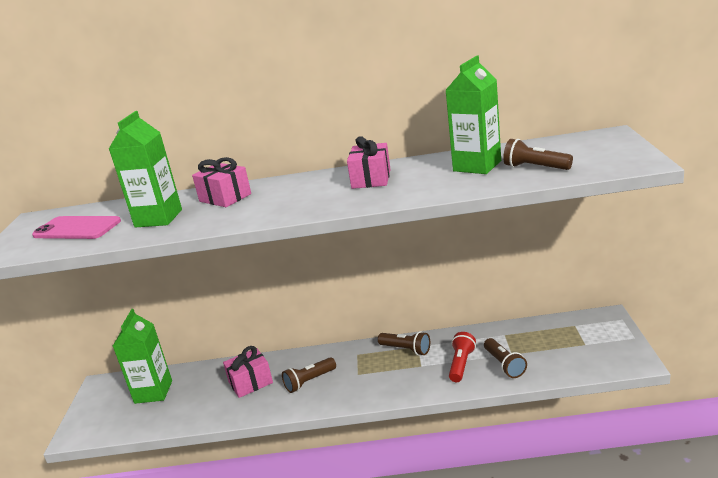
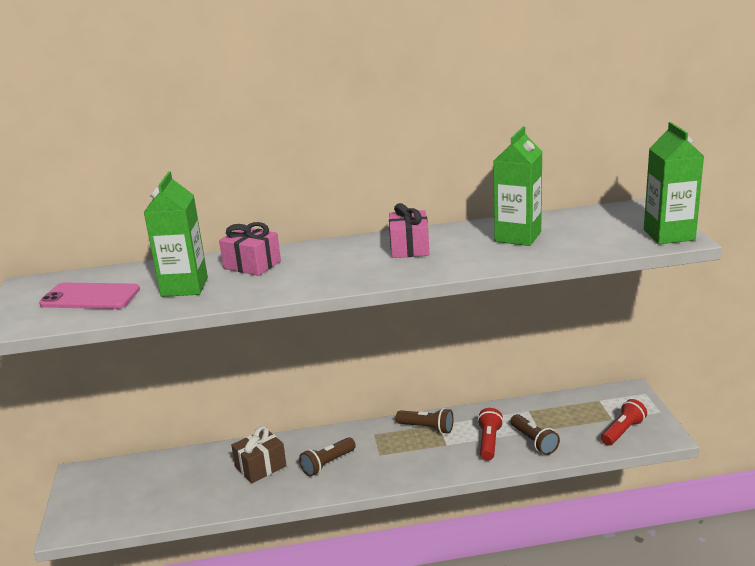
camera: 10 degrees left, 0 degrees up
(153, 392) = (148, 480): green carton -> green carton (669, 235)
(250, 382) = (260, 467): pink gift -> brown gift
(535, 167) = (577, 240): brown flashlight -> none
(594, 356) = (623, 431): none -> red flashlight

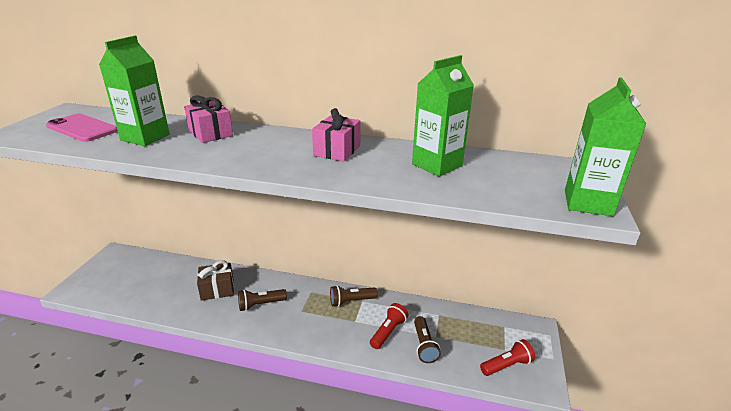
camera: 20 degrees right, 5 degrees up
(427, 428) = (351, 301): brown flashlight -> brown flashlight turned 120 degrees clockwise

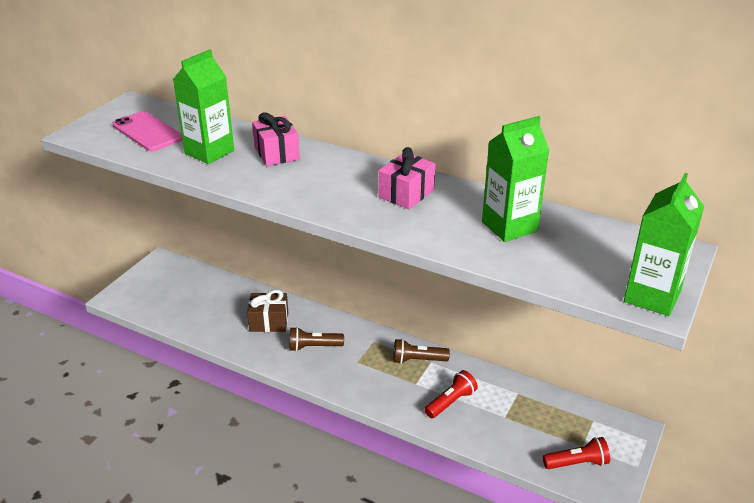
camera: 15 degrees right, 5 degrees up
(424, 345) = (487, 424): brown flashlight -> none

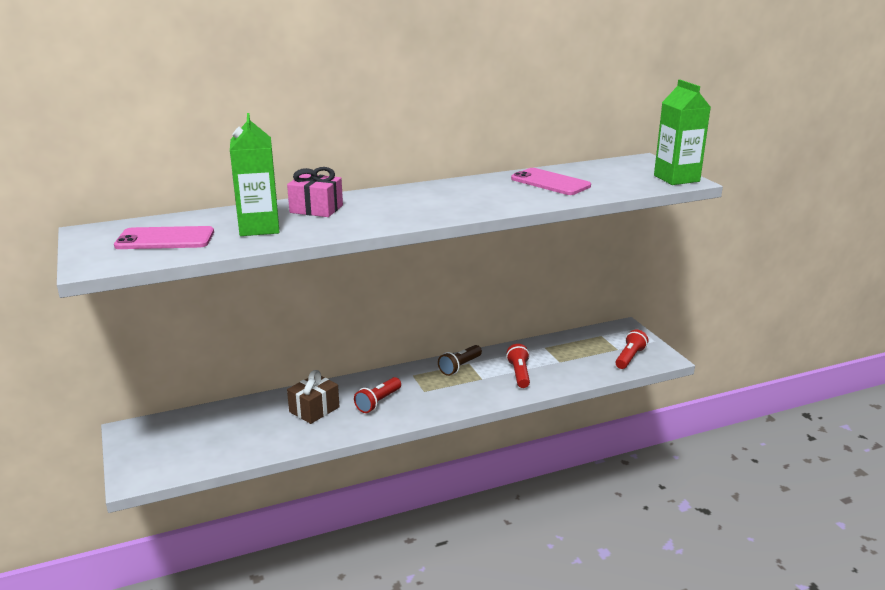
camera: 50 degrees left, 10 degrees down
(313, 347) = (378, 402): brown flashlight -> red flashlight
(406, 193) = (458, 192): pink gift -> none
(509, 226) = (550, 182): green carton -> pink phone

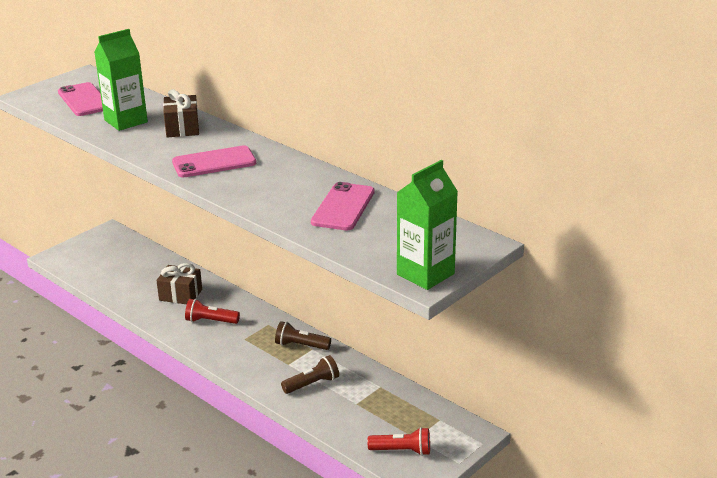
camera: 65 degrees right, 5 degrees up
(316, 209) = (182, 128): pink gift -> brown gift
(412, 208) = (214, 162): none -> pink phone
(519, 374) = (312, 384): red flashlight -> brown flashlight

